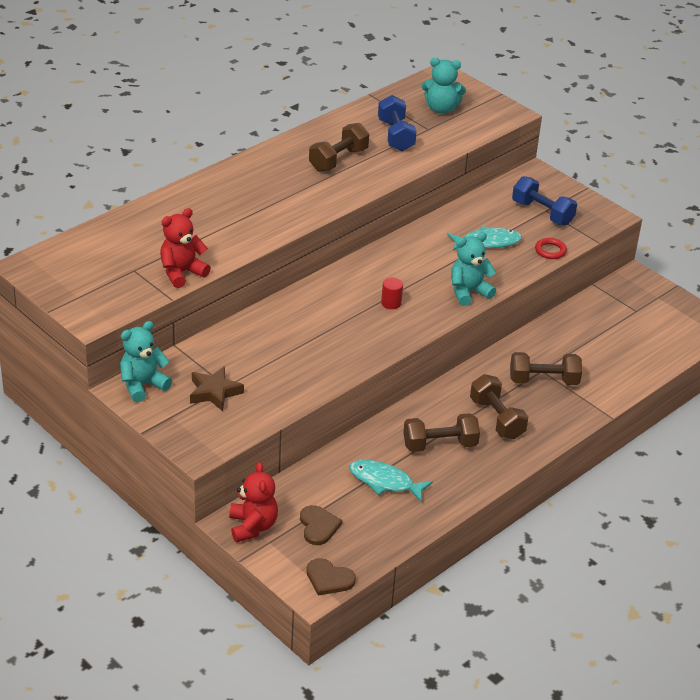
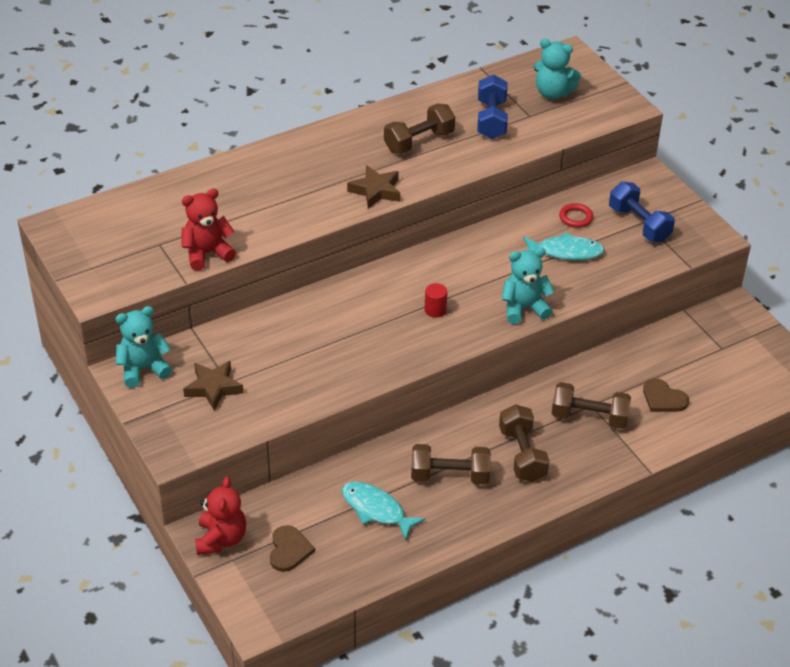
camera: 15 degrees right, 5 degrees up
(315, 204) = (376, 191): none -> brown star
(329, 578) = (279, 612): brown heart -> brown heart (663, 398)
(550, 251) = (632, 270): red ring -> red ring (575, 218)

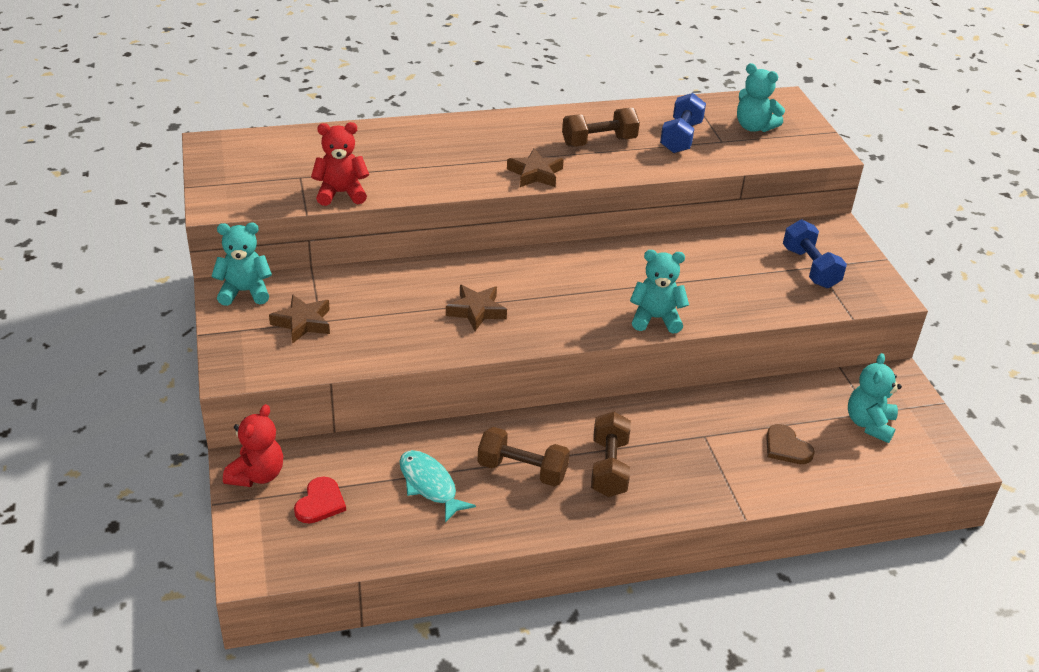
camera: 15 degrees right, 5 degrees down
(289, 550) = (320, 502): brown heart -> red heart
(364, 338) = (476, 311): none -> brown star
(435, 310) = (561, 301): red cylinder -> none
(566, 252) = (721, 277): turquoise fish -> none
(575, 218) = (744, 249): red ring -> none
(589, 417) = (697, 447): brown dumbbell -> none
(724, 359) = (869, 424): none -> turquoise teddy bear

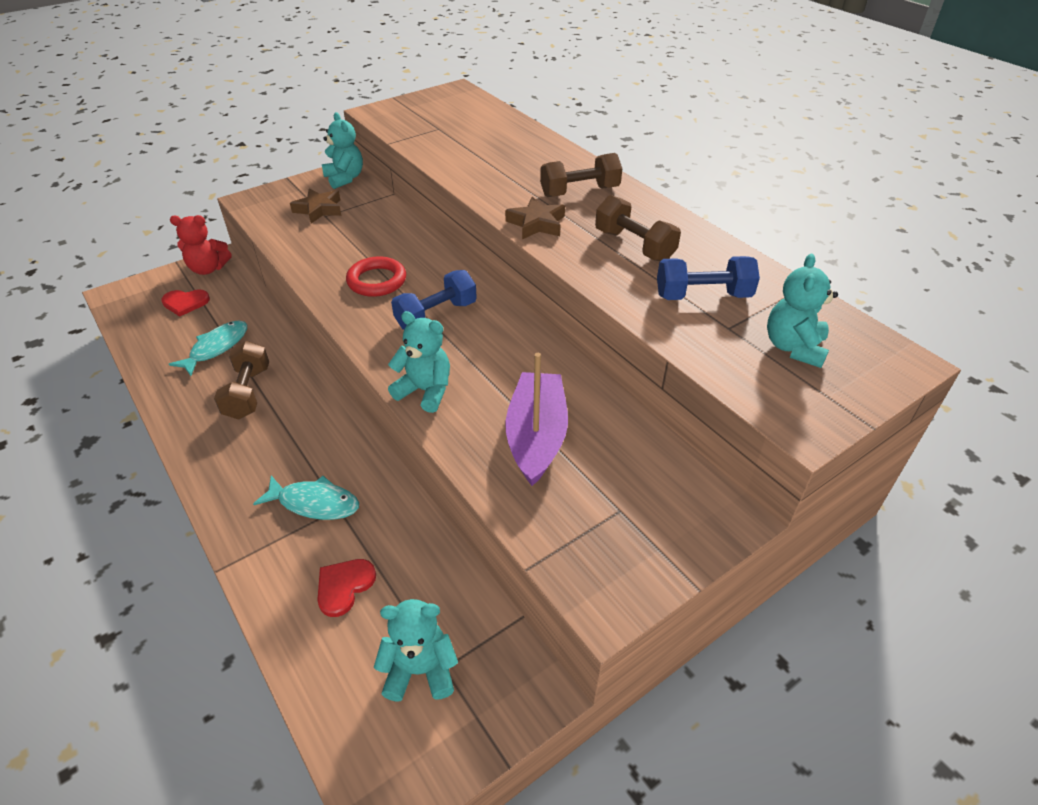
camera: 70 degrees right, 5 degrees up
(341, 193) = (427, 148): red teddy bear -> none
(476, 311) = (377, 281): brown star -> red ring
(609, 467) = (267, 447): brown dumbbell -> brown dumbbell (579, 192)
(655, 318) = (425, 391): turquoise teddy bear -> turquoise teddy bear turned 45 degrees counterclockwise
(693, 448) = (314, 503): none -> turquoise fish
(733, 279) = (536, 436): none -> purple boat
(786, 447) = (344, 586): brown heart -> red heart
(810, 268) = (611, 504): blue dumbbell -> blue dumbbell (436, 315)

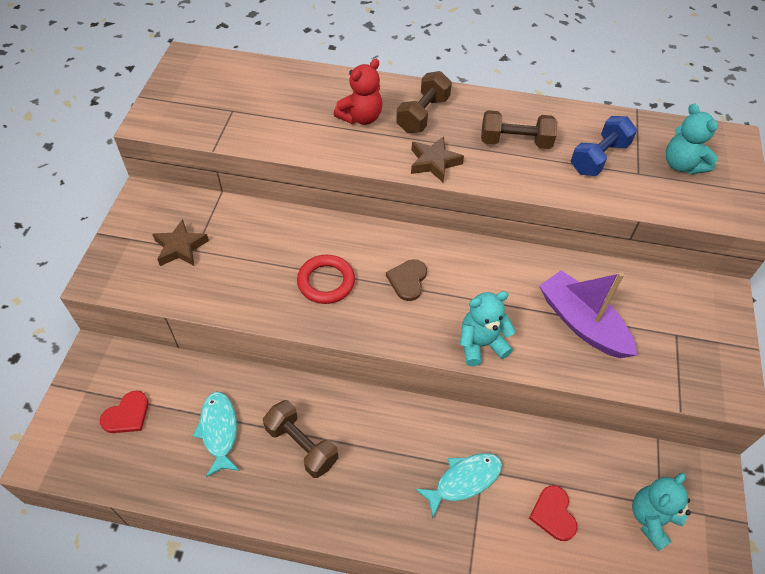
camera: 45 degrees left, 10 degrees up
(208, 269) = (98, 369): red teddy bear -> red teddy bear (361, 117)
(345, 178) = (156, 201): turquoise teddy bear -> none
(436, 315) = (408, 280): blue dumbbell -> brown heart

